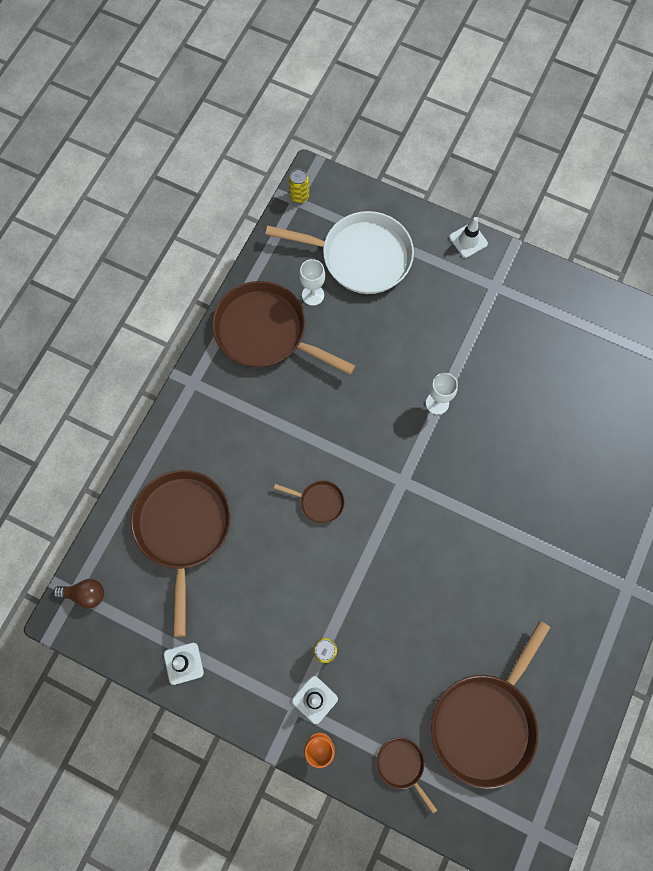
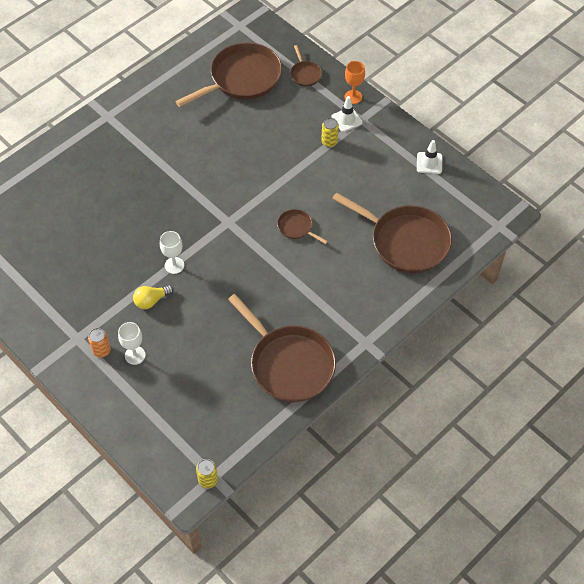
camera: 160 degrees left, 15 degrees down
(85, 594) = (490, 222): brown light bulb -> none
(183, 528) = (405, 241): brown pan -> brown pan turned 75 degrees counterclockwise
(313, 295) = (235, 382): white goblet -> white goblet (135, 355)
(361, 257) = (178, 402): white pan -> none
(441, 353) = (151, 300): none -> yellow light bulb
(463, 282) = (101, 350): none -> orange can
(468, 240) = (76, 385): white traffic cone -> none

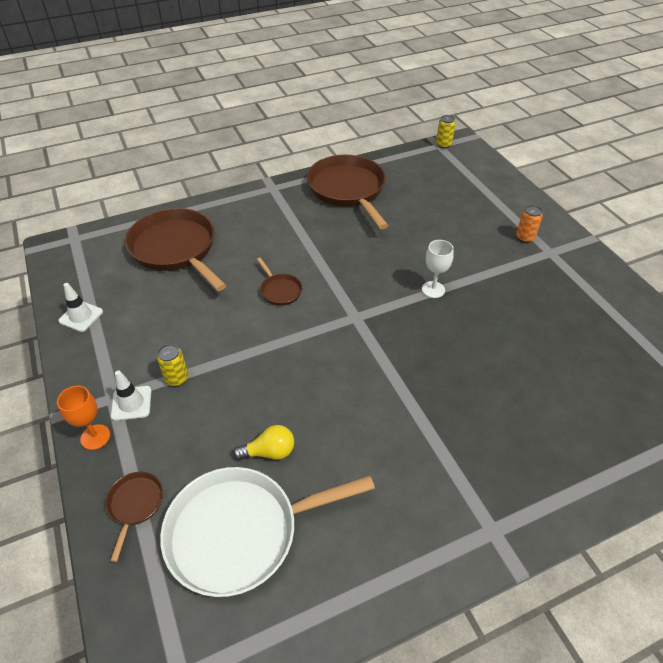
camera: 160 degrees left, 10 degrees down
(135, 355) = (491, 227): white goblet -> none
(151, 300) = (466, 264): yellow light bulb -> yellow light bulb (269, 452)
(242, 79) = (240, 532): brown pan -> white pan

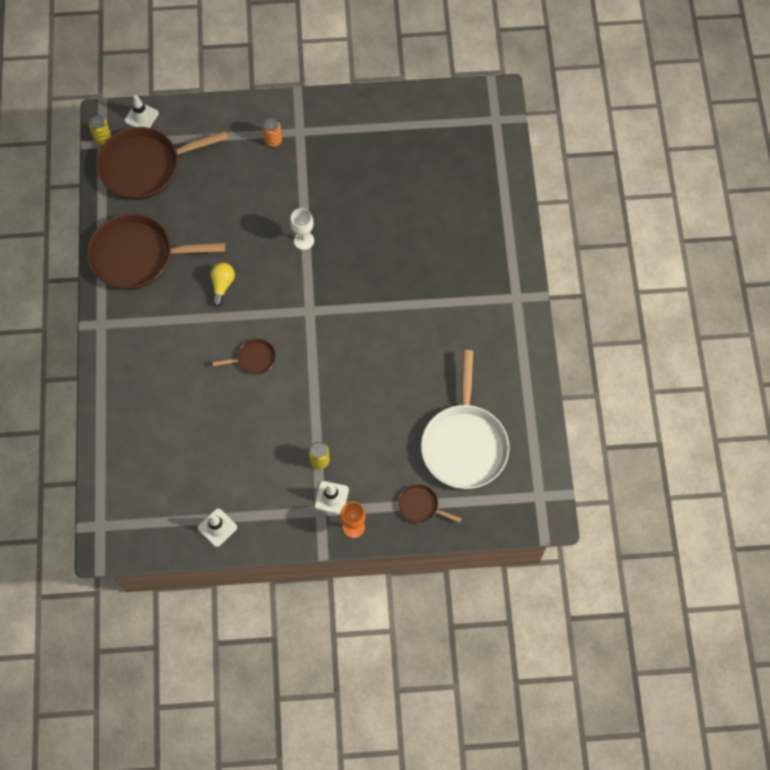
camera: 70 degrees left, 20 degrees up
(176, 249) = (159, 434): brown pan -> brown pan (145, 166)
(269, 452) = (412, 411): yellow light bulb -> yellow light bulb (222, 285)
(480, 158) = (141, 117): none -> white traffic cone

